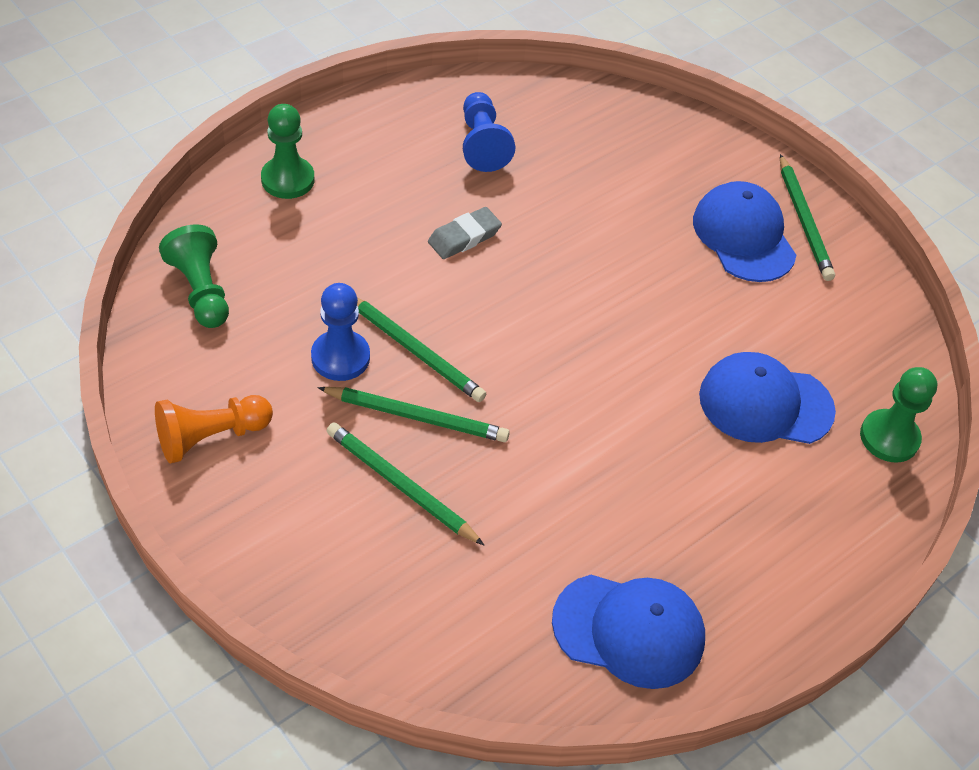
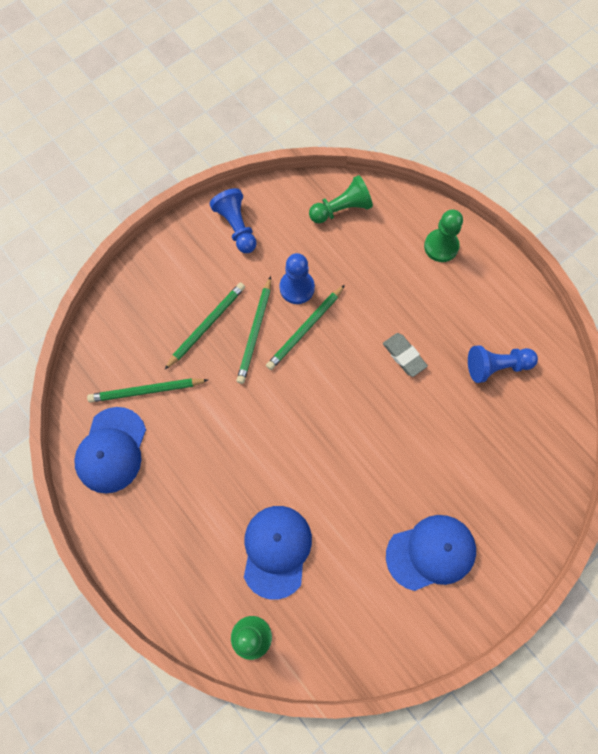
camera: 95 degrees right, 20 degrees up
(211, 437) = (236, 227): orange pawn -> blue pawn
(804, 221) = (454, 603): green pencil -> green pencil (146, 391)

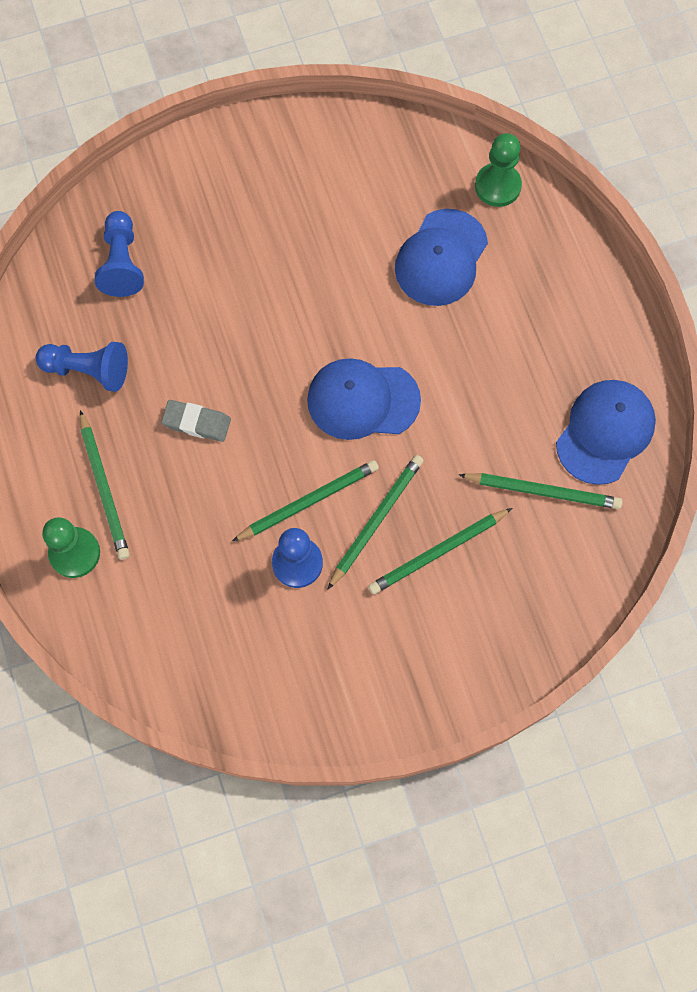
camera: 160 degrees left, 0 degrees up
(236, 227) = (348, 687): blue pawn -> blue pawn (122, 263)
(341, 209) = (186, 661): green pawn -> none
(404, 356) = (197, 422): grey eraser -> grey eraser turned 60 degrees counterclockwise
(431, 552) = (269, 200): blue cap -> blue cap (363, 400)
(443, 292) = (104, 487): none -> green pencil

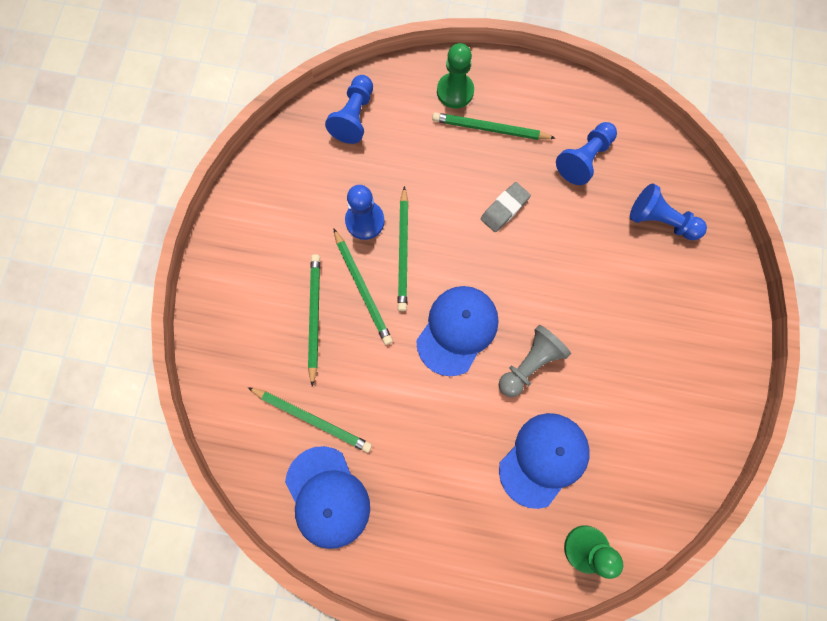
camera: 120 degrees right, 5 degrees up
(172, 652) = (354, 117): none -> blue pawn
(354, 314) = (530, 363): none -> grey pawn
(441, 258) = (543, 459): blue cap -> blue cap turned 75 degrees clockwise
(542, 491) = (312, 418): green pencil -> green pencil turned 105 degrees counterclockwise

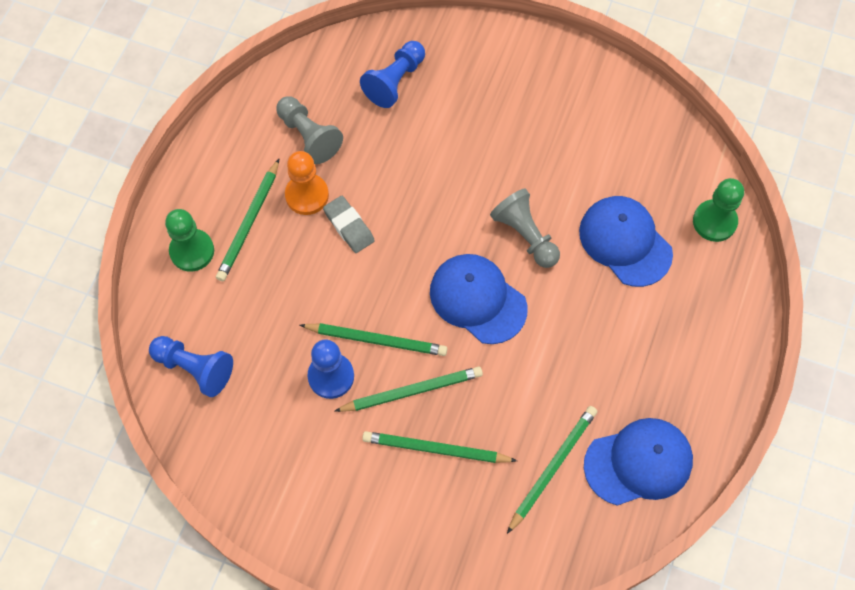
camera: 80 degrees left, 10 degrees down
(526, 169) = (307, 195): none -> orange pawn
(584, 159) = (309, 136): blue pawn -> grey pawn

